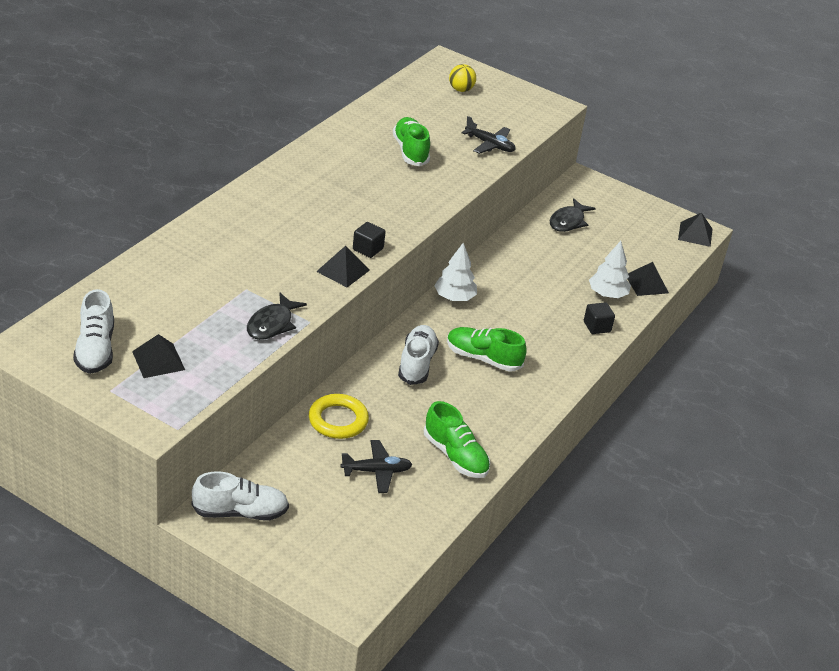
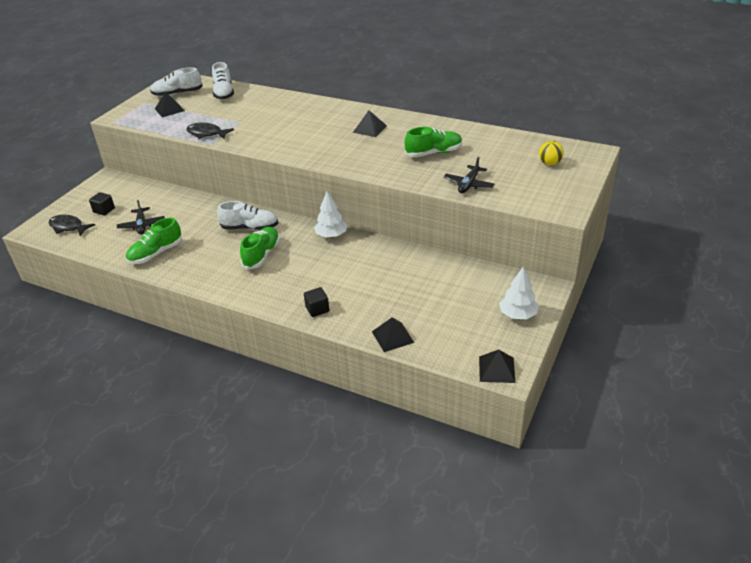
camera: 90 degrees right, 0 degrees up
(240, 512) = (110, 187): white shoe -> white shoe (224, 93)
(338, 420) = (188, 206): yellow ring -> none
(343, 270) = (268, 147): black pyramid -> black pyramid (369, 129)
(368, 249) = (296, 152): black cube -> black cube (104, 210)
(568, 221) = (468, 283): black fish -> black fish (68, 227)
(607, 294) = (366, 313): white tree -> white tree (518, 314)

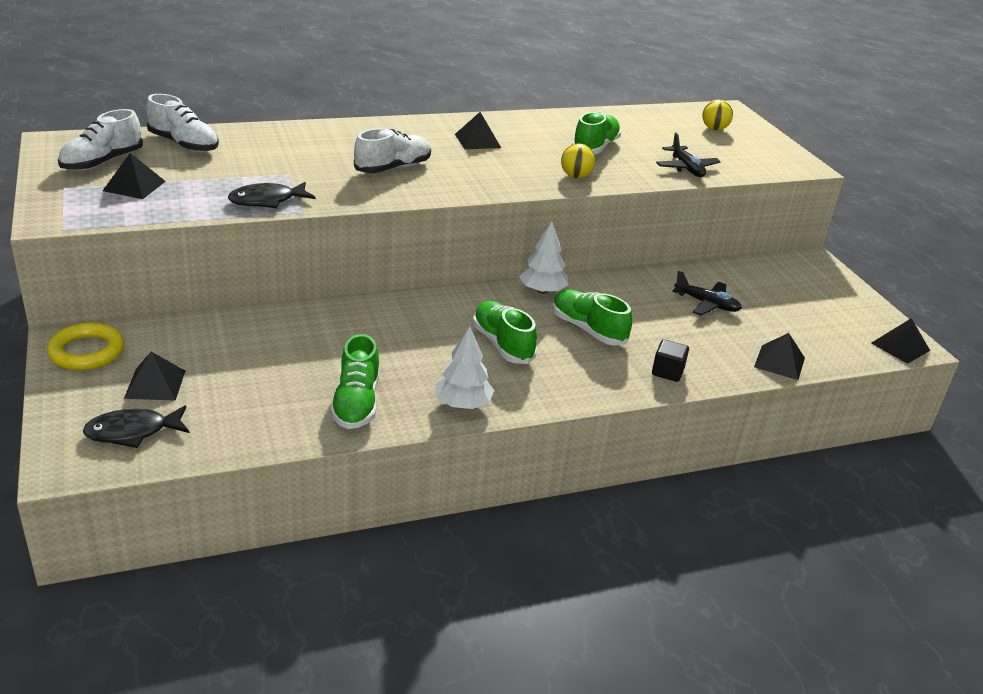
camera: 50 degrees left, 5 degrees down
(104, 186) = (87, 352): none -> yellow ring
(104, 210) = (155, 384): black cube -> black pyramid
(142, 225) = (263, 378): black plane -> black plane (706, 304)
(250, 228) = (430, 320): white shoe -> white shoe (393, 168)
(317, 267) = (588, 329): none -> green shoe
(384, 168) = (575, 176): none -> yellow ball
(518, 314) = (834, 293): white tree -> white tree (462, 404)

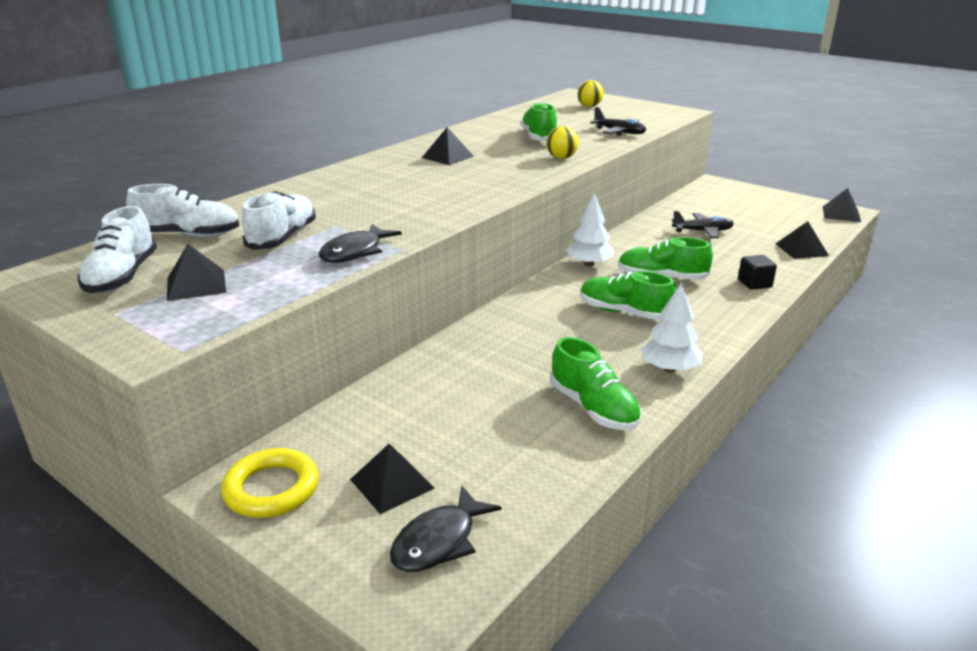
camera: 30 degrees left, 5 degrees down
(393, 168) = (418, 194): white shoe -> white shoe (283, 238)

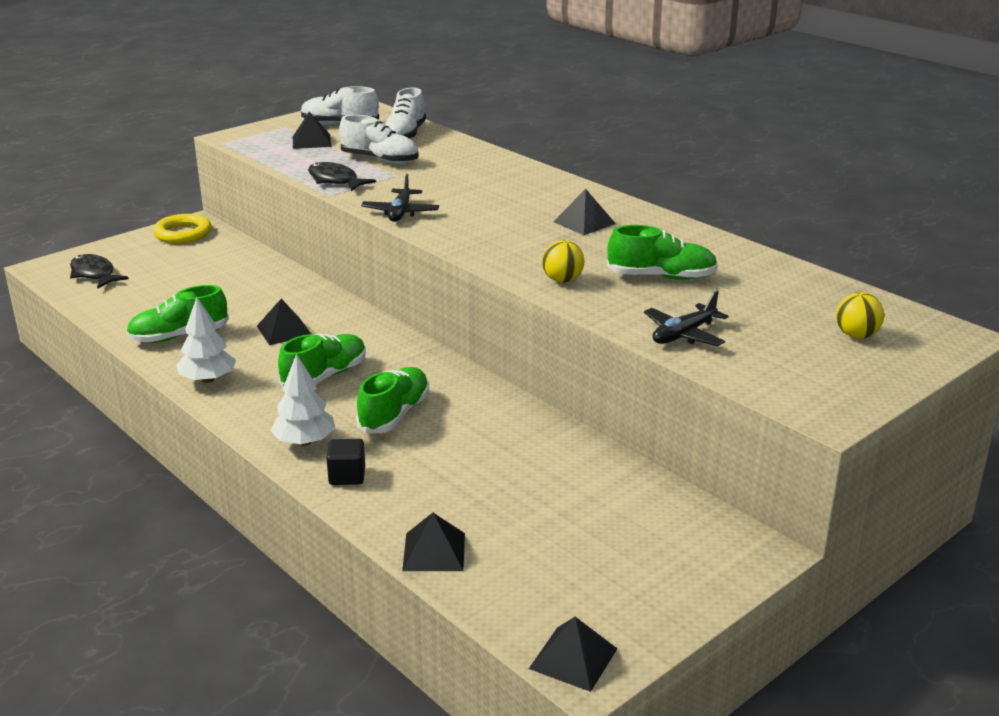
camera: 100 degrees right, 0 degrees up
(392, 483) = (157, 264): black pyramid -> black pyramid (284, 330)
(589, 264) = (451, 375): white tree -> white tree (304, 442)
(702, 231) = (529, 479): black plane -> black plane (400, 213)

